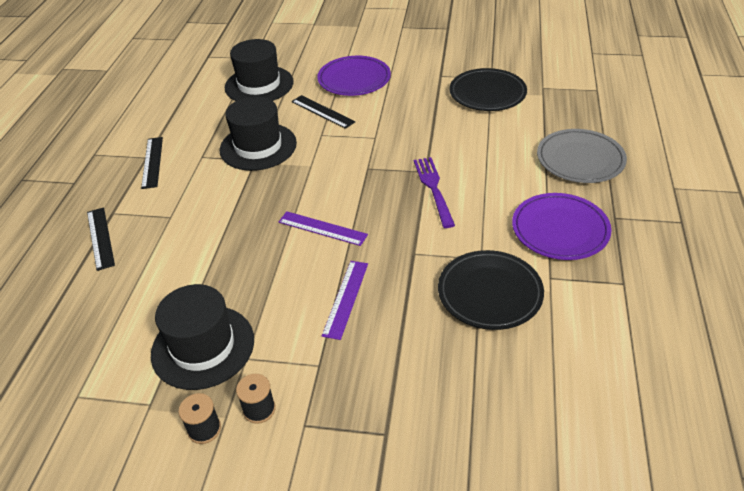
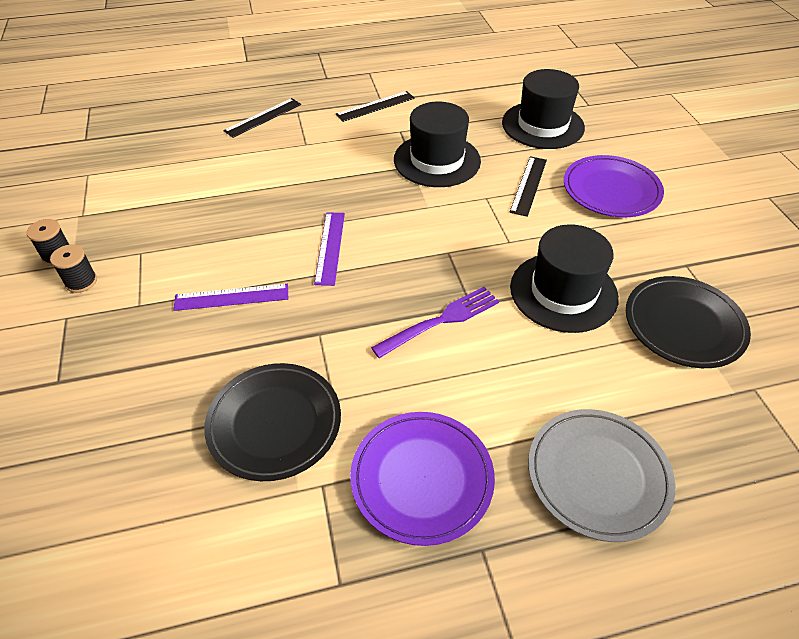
camera: 65 degrees right, 5 degrees up
(203, 346) = (149, 222): black hat -> black hat (563, 292)

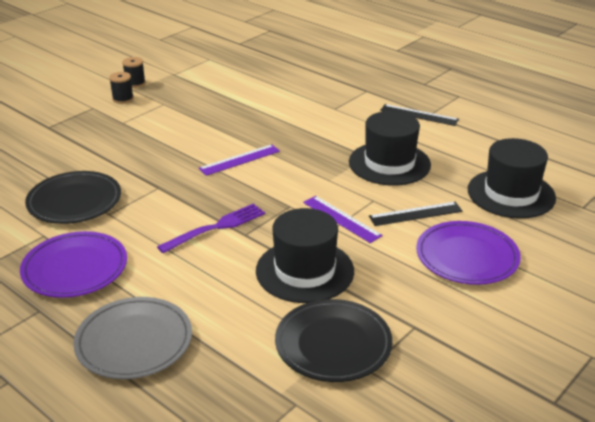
camera: 55 degrees right, 15 degrees down
(231, 297) = (158, 146): purple ruler -> purple ruler (341, 219)
(263, 117) = (341, 82): black ruler -> none
(441, 321) = (216, 227): purple fork -> purple fork turned 60 degrees counterclockwise

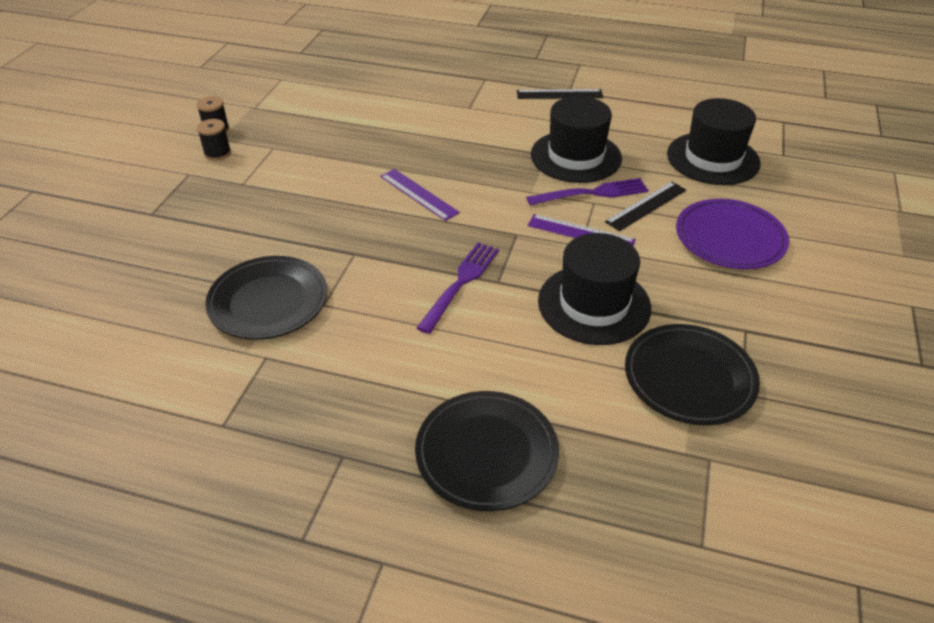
camera: 25 degrees left, 10 degrees up
(75, 268) = (341, 387): purple plate -> none
(134, 342) = (486, 453): grey plate -> black plate
(239, 160) = (418, 194): purple ruler -> purple ruler turned 75 degrees counterclockwise
(378, 193) = (592, 193): none -> purple fork

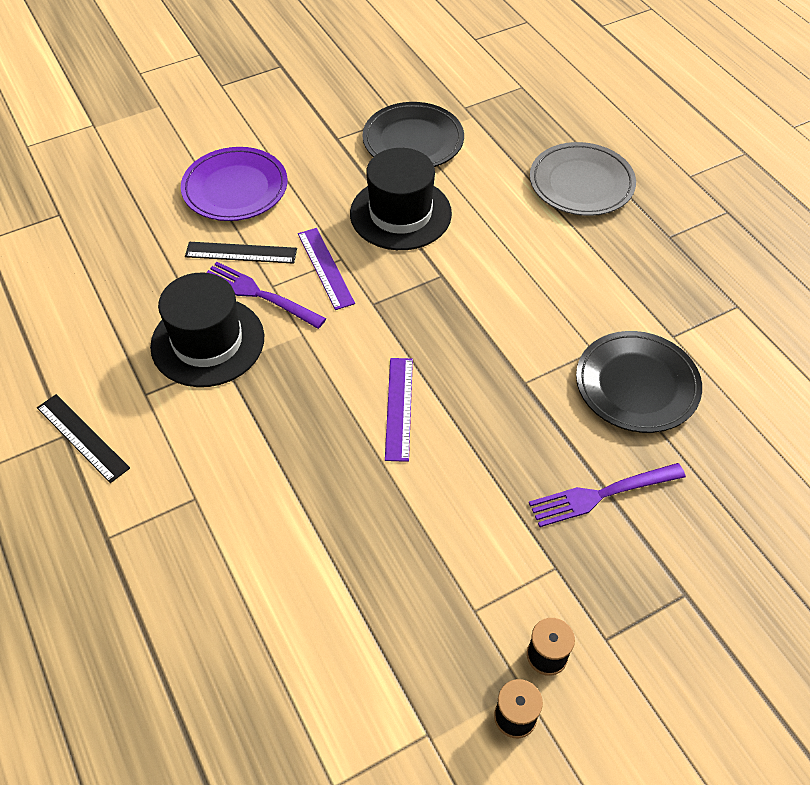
camera: 135 degrees left, 10 degrees up
(460, 283) = (470, 293): purple fork -> purple fork (601, 495)
(486, 453) = (581, 183): black plate -> grey plate
(713, 158) = (113, 252): black hat -> none

